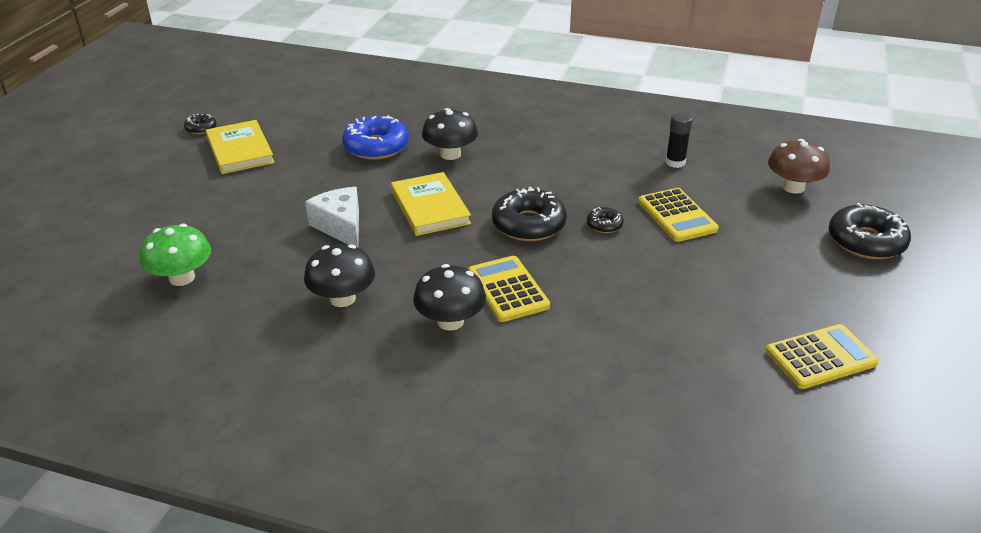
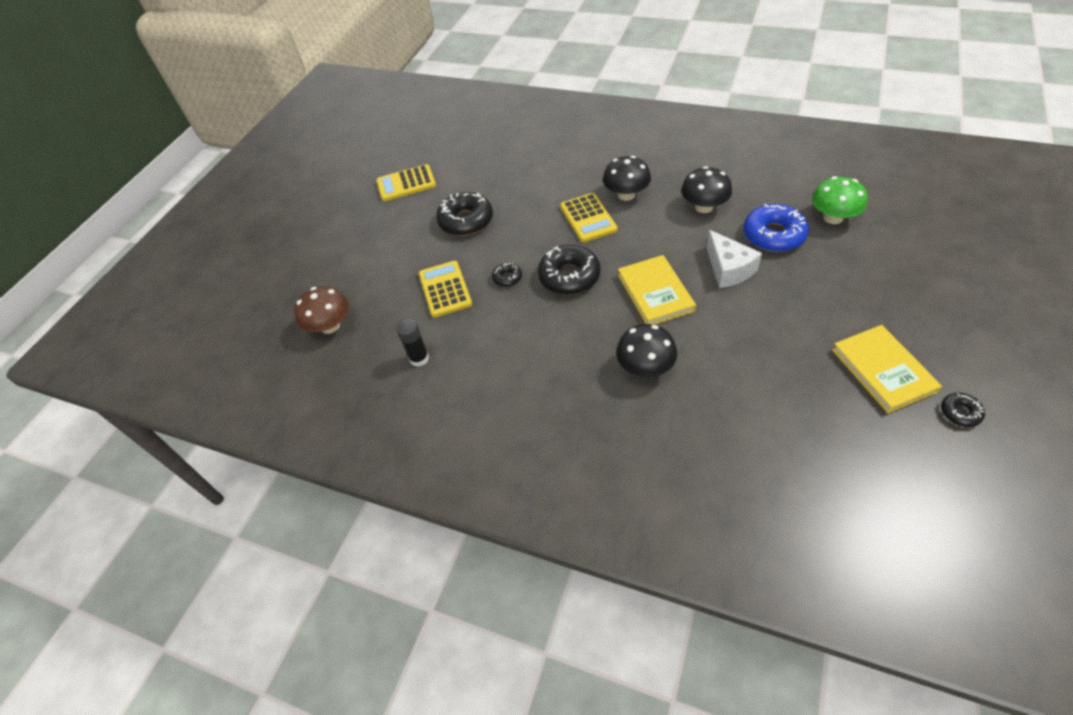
camera: 170 degrees left, 15 degrees up
(376, 147) = (729, 379): blue donut -> blue donut (773, 235)
(866, 241) = (315, 268): black donut -> black donut (466, 221)

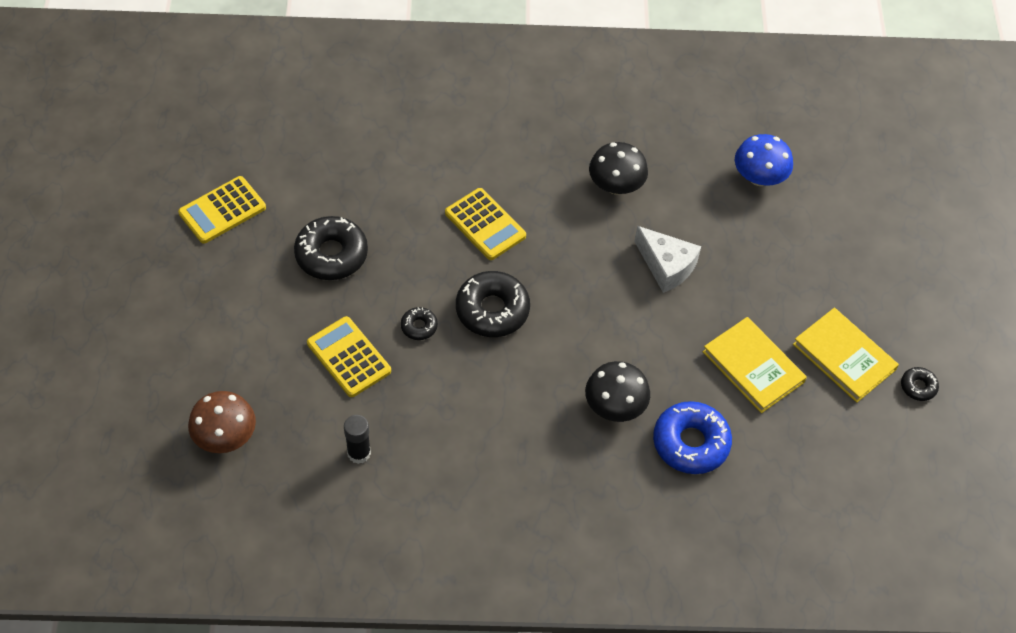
camera: 30 degrees left, 5 degrees up
(626, 195) = (519, 182): black mushroom -> none
(655, 293) = (597, 312): yellow book -> yellow book (753, 367)
(773, 235) = (702, 212): blue donut -> blue donut (690, 443)
(833, 217) = (759, 177): green mushroom -> blue mushroom

